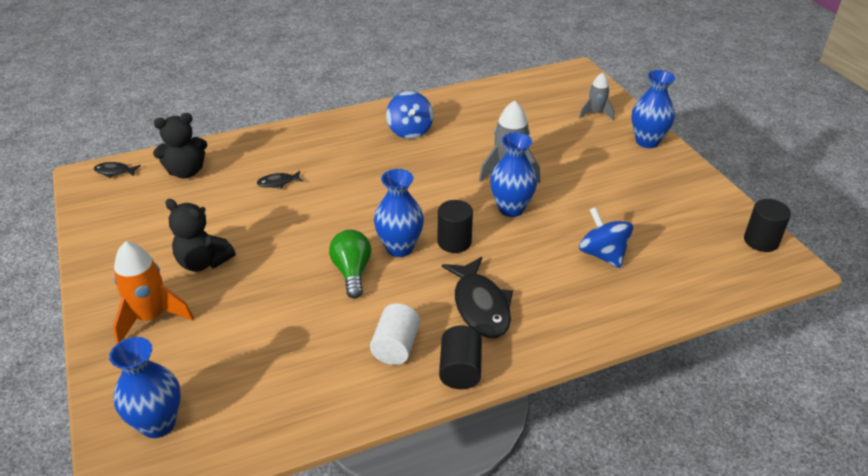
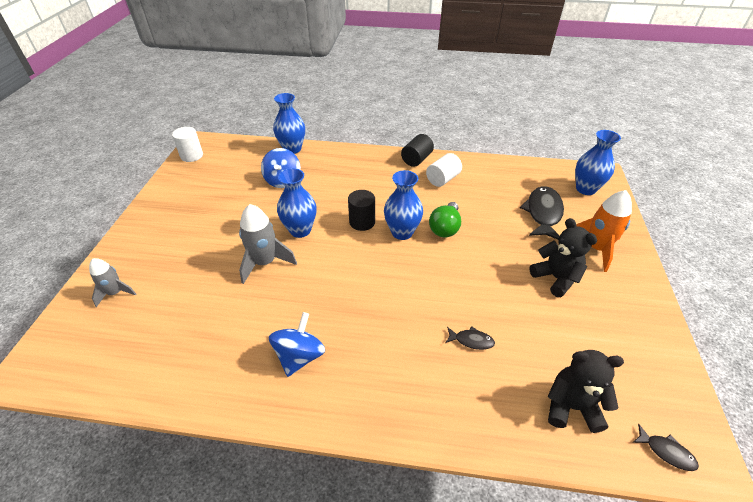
camera: 150 degrees left, 5 degrees up
(480, 306) = (381, 181): black fish -> black fish (543, 213)
(647, 141) = (130, 243): blue vase -> blue vase (292, 149)
(761, 241) = (192, 156): black cylinder -> white cylinder

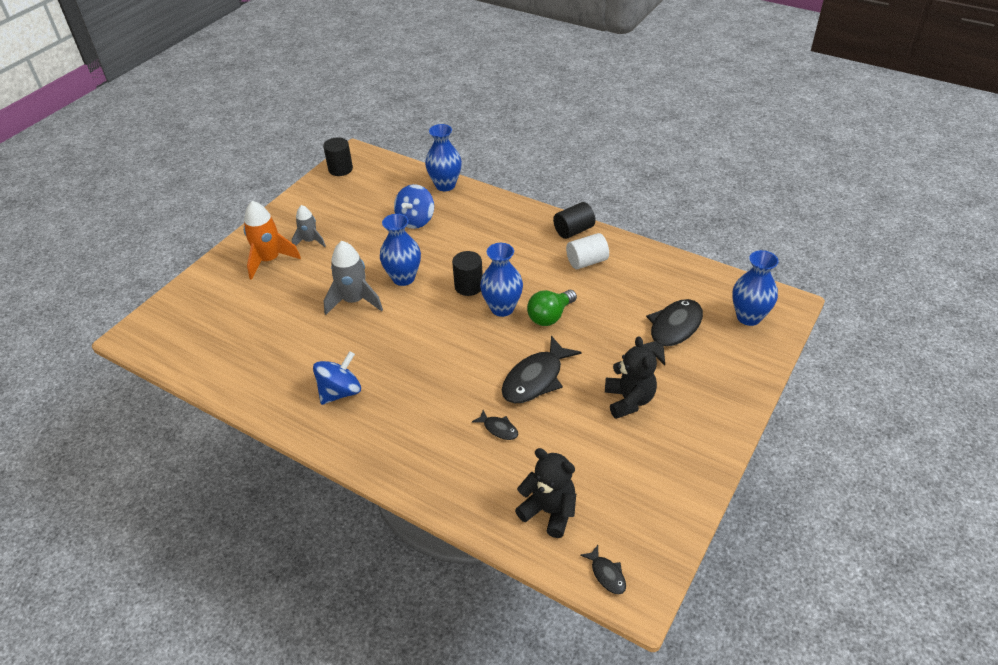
camera: 25 degrees right, 0 degrees up
(115, 293) = (218, 291): grey rocket -> grey rocket (310, 241)
(192, 156) = (340, 169): white cylinder -> black cylinder
(471, 284) = (536, 379): none -> black fish
(596, 248) = (700, 384): orange rocket -> orange rocket (269, 260)

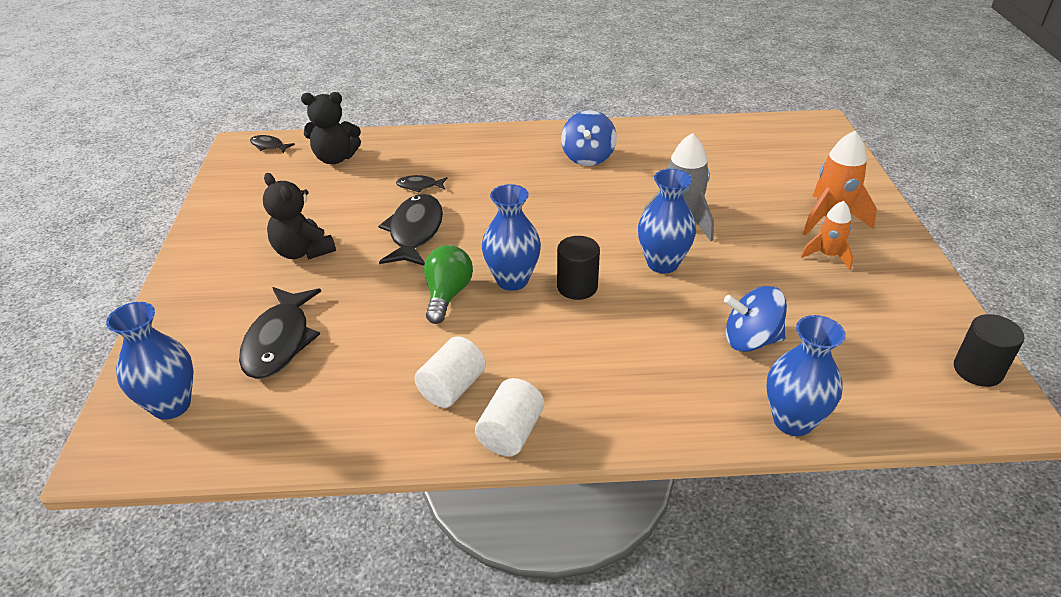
camera: 145 degrees right, 5 degrees down
(310, 241) = (827, 255): grey rocket -> orange rocket
(415, 220) = (750, 340): blue spinning top -> blue spinning top turned 75 degrees counterclockwise
(573, 230) = (511, 433): black cylinder -> white cylinder

